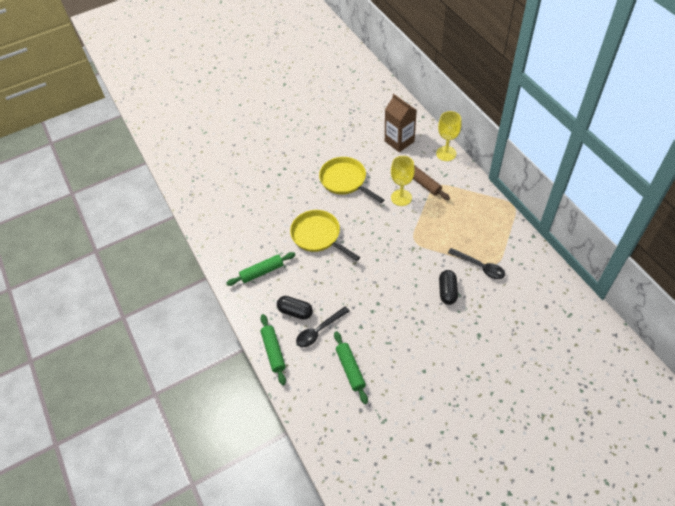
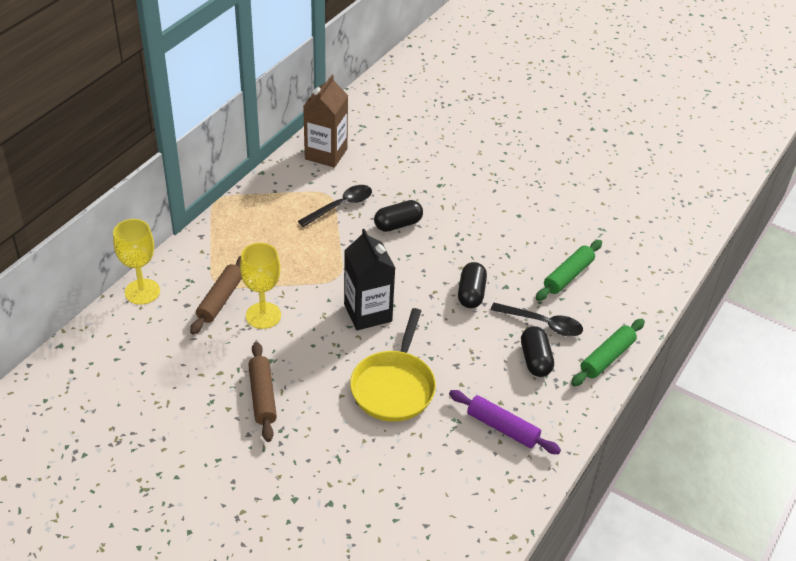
camera: 125 degrees left, 10 degrees down
(262, 272) = (502, 428): green rolling pin -> purple rolling pin
(345, 180) = (262, 396): yellow pan -> brown rolling pin
(365, 304) = (471, 294): none -> black capsule
(377, 245) = (368, 313): none -> black carton
(399, 141) = (136, 357): brown carton -> brown carton (326, 154)
(480, 267) = (341, 206): black spoon -> black spoon turned 45 degrees clockwise

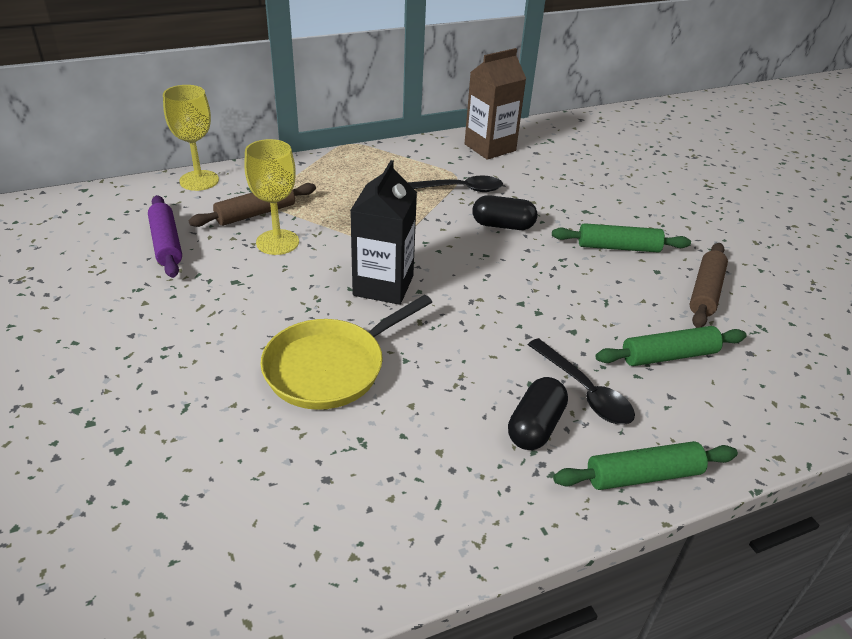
camera: 35 degrees right, 5 degrees down
(262, 396) = (188, 308): brown rolling pin -> brown rolling pin (705, 292)
(471, 294) = (521, 319): black capsule -> none
(483, 207) = (618, 247): none -> green rolling pin
(502, 428) = (411, 483): purple rolling pin -> purple rolling pin (166, 243)

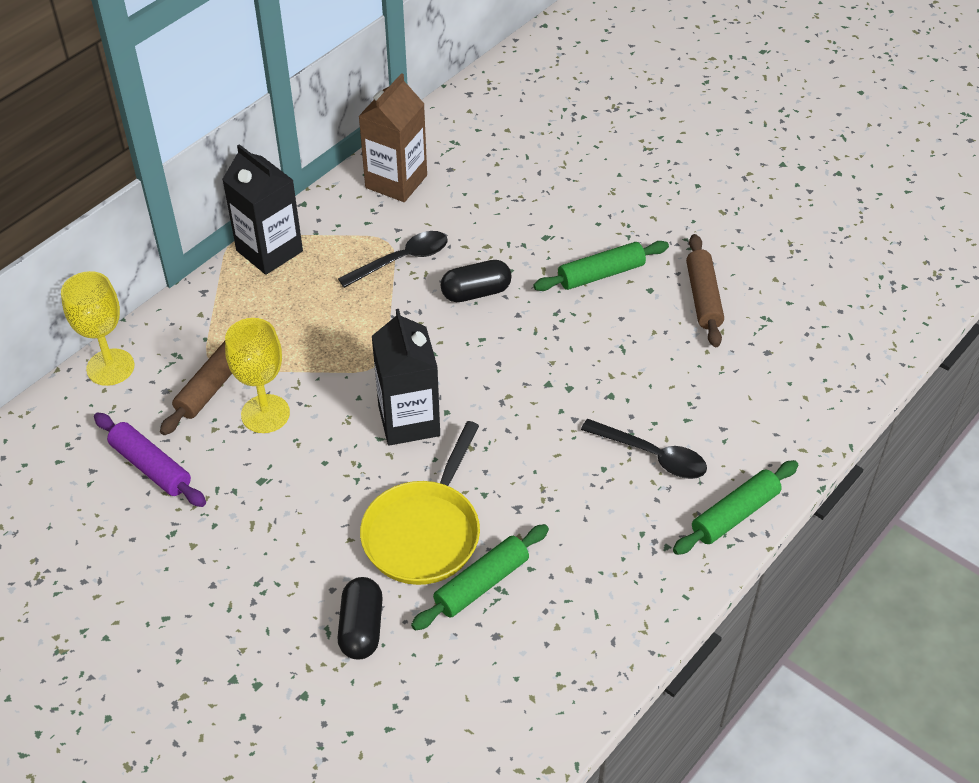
camera: 25 degrees left, 10 degrees up
(366, 156) = (269, 251): none -> black carton
(535, 426) = (631, 509): black capsule -> black capsule (361, 628)
(668, 356) = (703, 386): green rolling pin -> green rolling pin (481, 584)

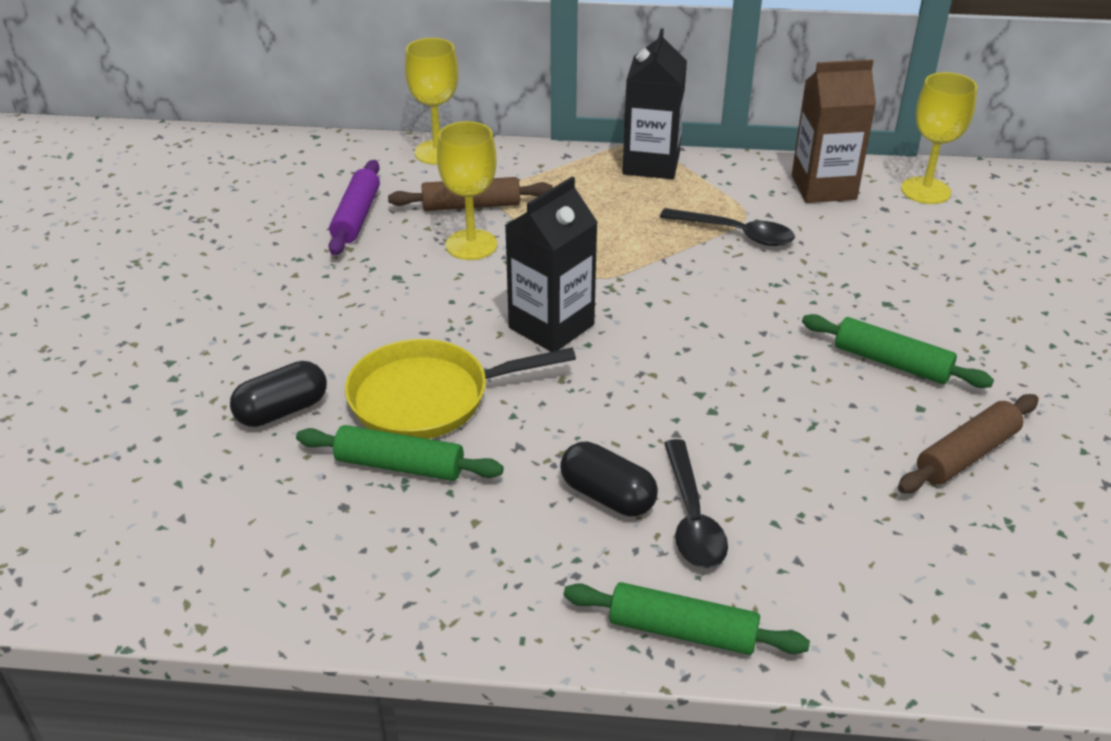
camera: 55 degrees right, 10 degrees down
(452, 136) = (925, 191): none -> yellow goblet
(476, 292) = (755, 293): black capsule -> black capsule (607, 496)

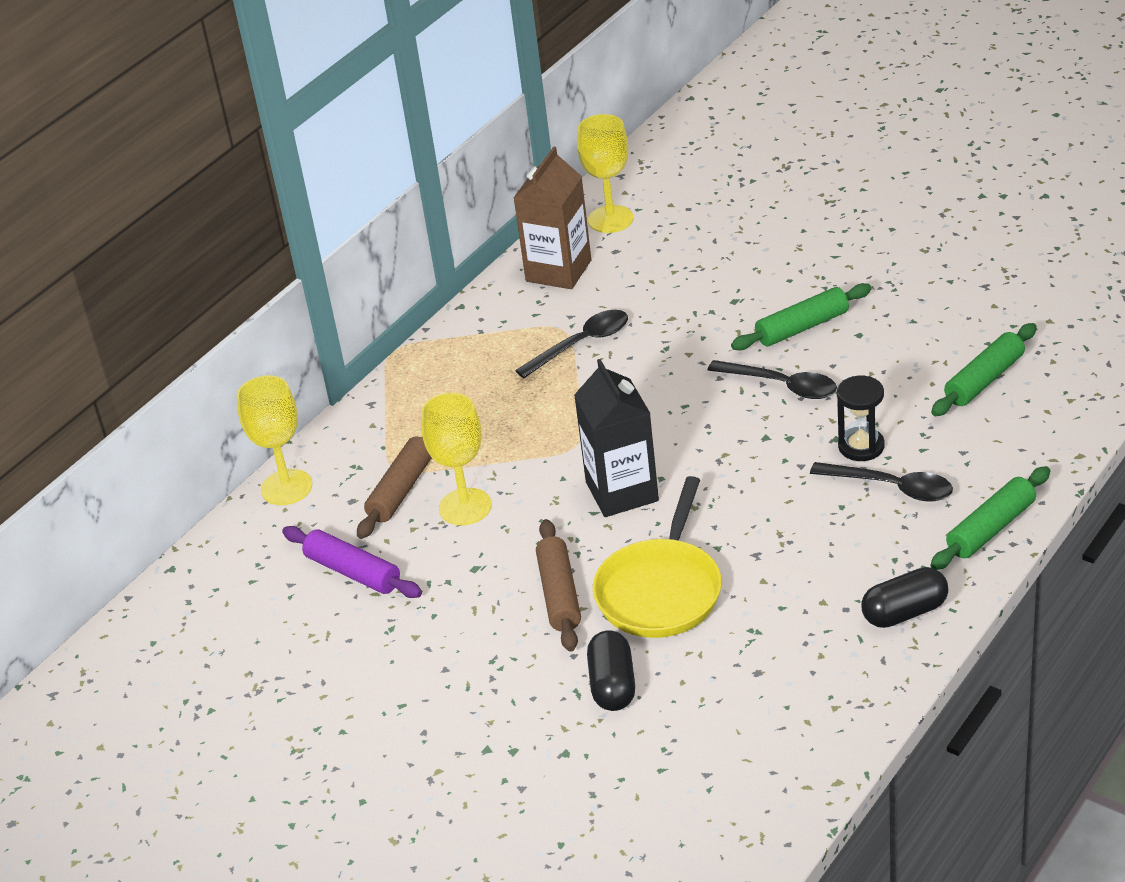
camera: 55 degrees left, 0 degrees up
(399, 465) = (732, 628): green rolling pin -> green rolling pin (984, 380)
(607, 496) = (842, 523): black capsule -> black capsule (904, 612)
(651, 164) = (434, 355): black carton -> none
(740, 470) = (861, 446): none -> black hourglass
(788, 379) = (782, 385): none -> black spoon
(966, 454) = (918, 333): brown rolling pin -> brown rolling pin (559, 594)

